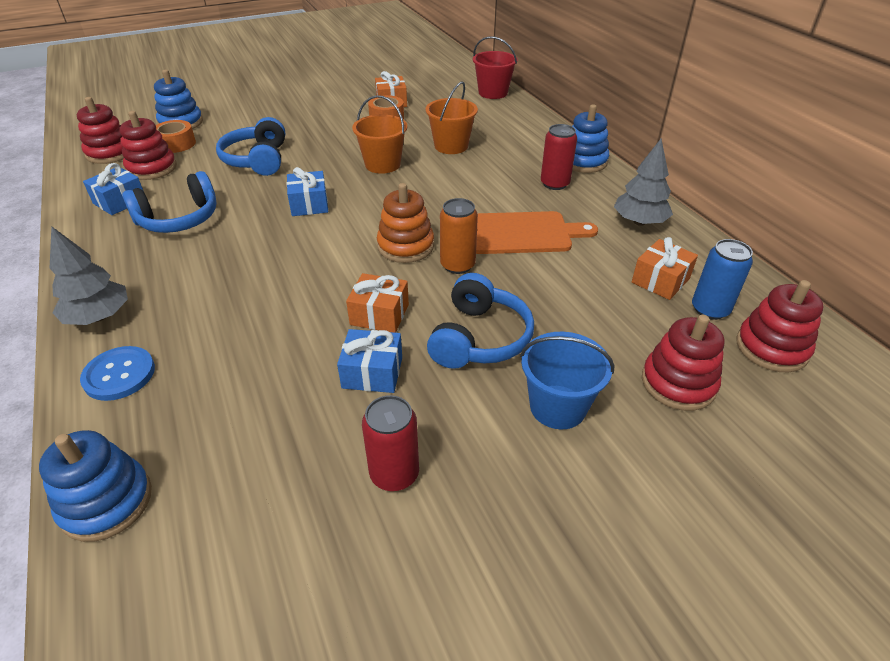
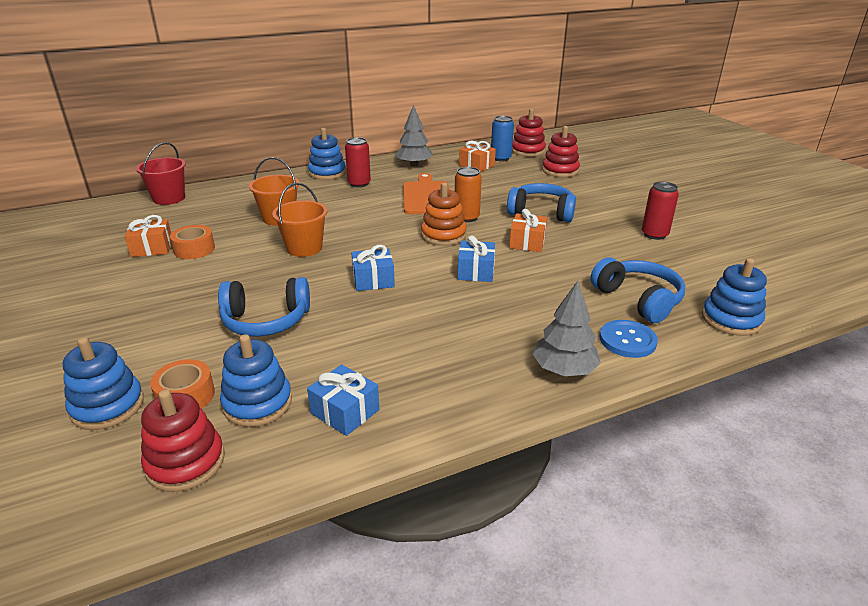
camera: 90 degrees left, 10 degrees down
(152, 168) = (257, 403): red stacking toy -> blue stacking toy
(179, 219) = (393, 354): blue headphones -> blue headphones (638, 299)
(372, 373) = (583, 243): blue gift -> blue gift (476, 271)
(557, 407) = (588, 196): blue bucket -> none

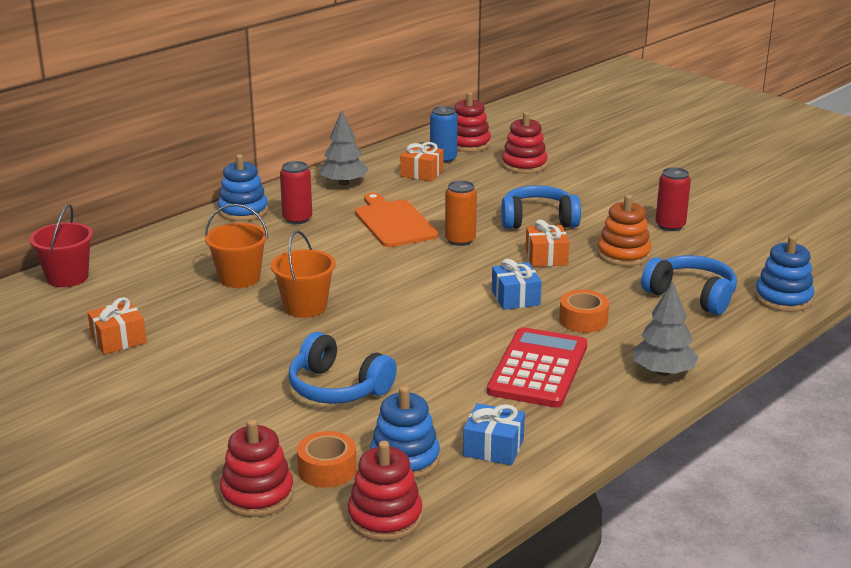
camera: 20 degrees left, 5 degrees down
(107, 406) = (257, 495): blue stacking toy -> red stacking toy
(194, 249) = (174, 332): orange tape -> orange tape (583, 320)
(266, 320) = (338, 388): blue headphones -> blue headphones turned 60 degrees clockwise
(373, 280) = (415, 326): blue gift -> none
(443, 235) = (450, 265): orange stacking toy -> orange stacking toy (623, 254)
(447, 340) = (538, 369): none -> red calculator
(627, 340) = (703, 335): blue button -> none

